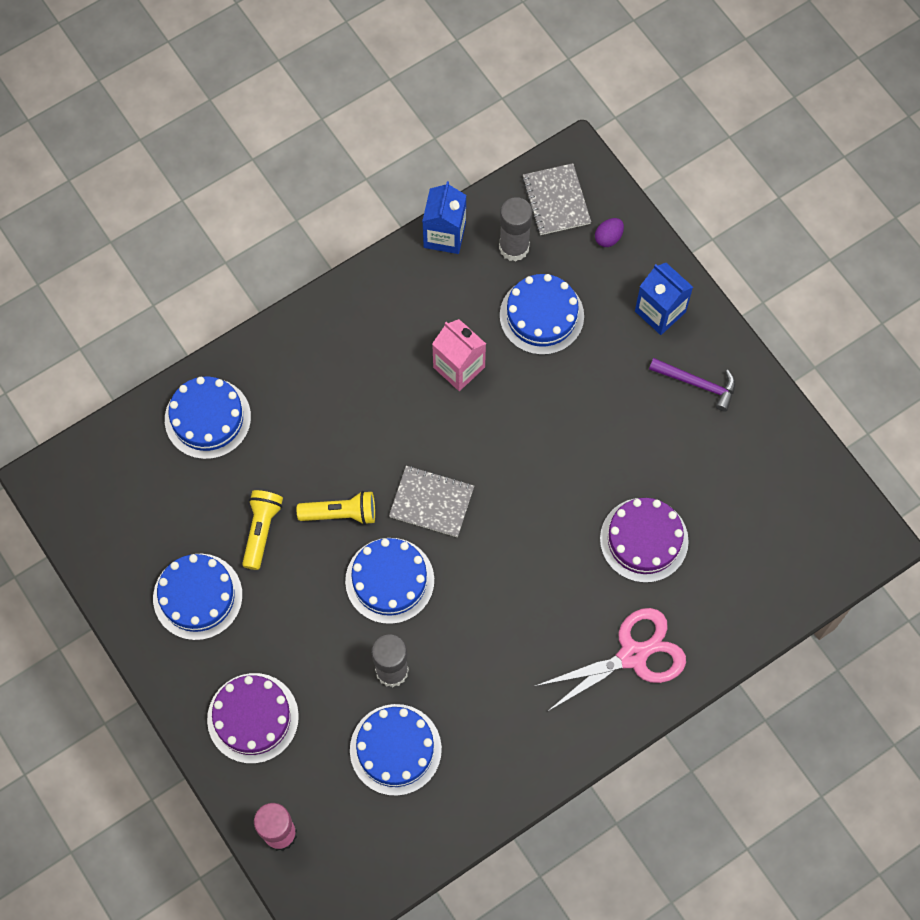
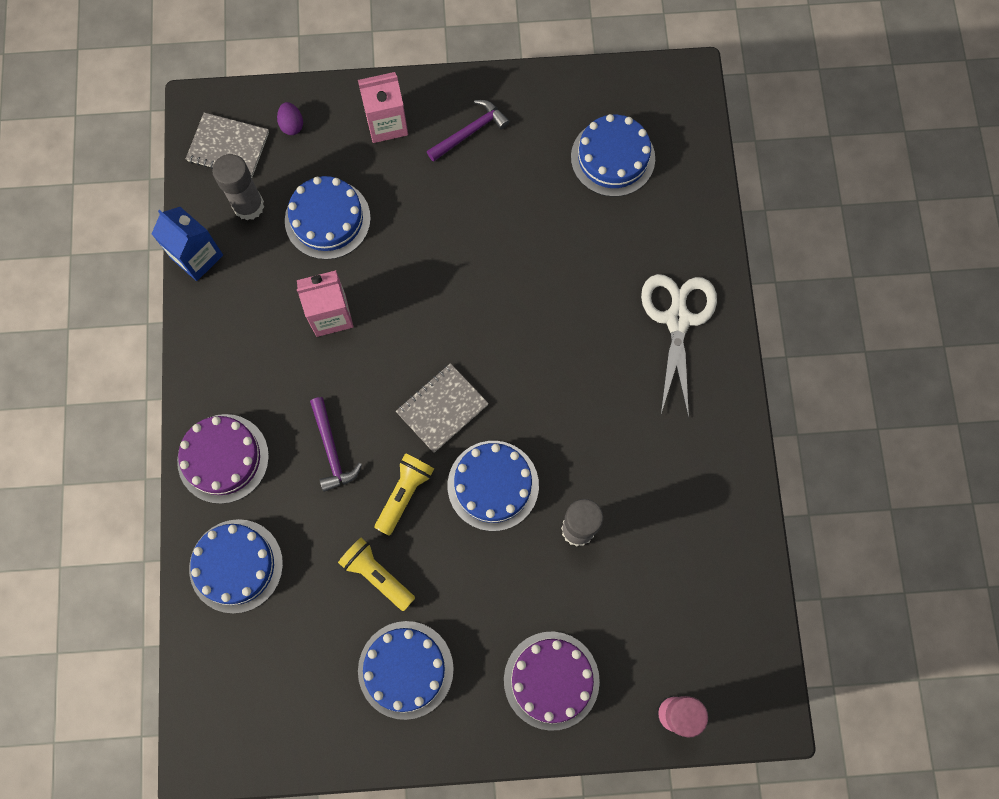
camera: 60 degrees left, 5 degrees up
(344, 435) = (331, 450): none -> purple hammer
(395, 749) = (651, 566): blue cake -> blue cake (613, 158)
(632, 655) = (677, 319): pink scissors -> white scissors
(644, 540) = (581, 253): purple cake -> purple cake (223, 458)
(660, 311) = (386, 123): blue carton -> pink carton

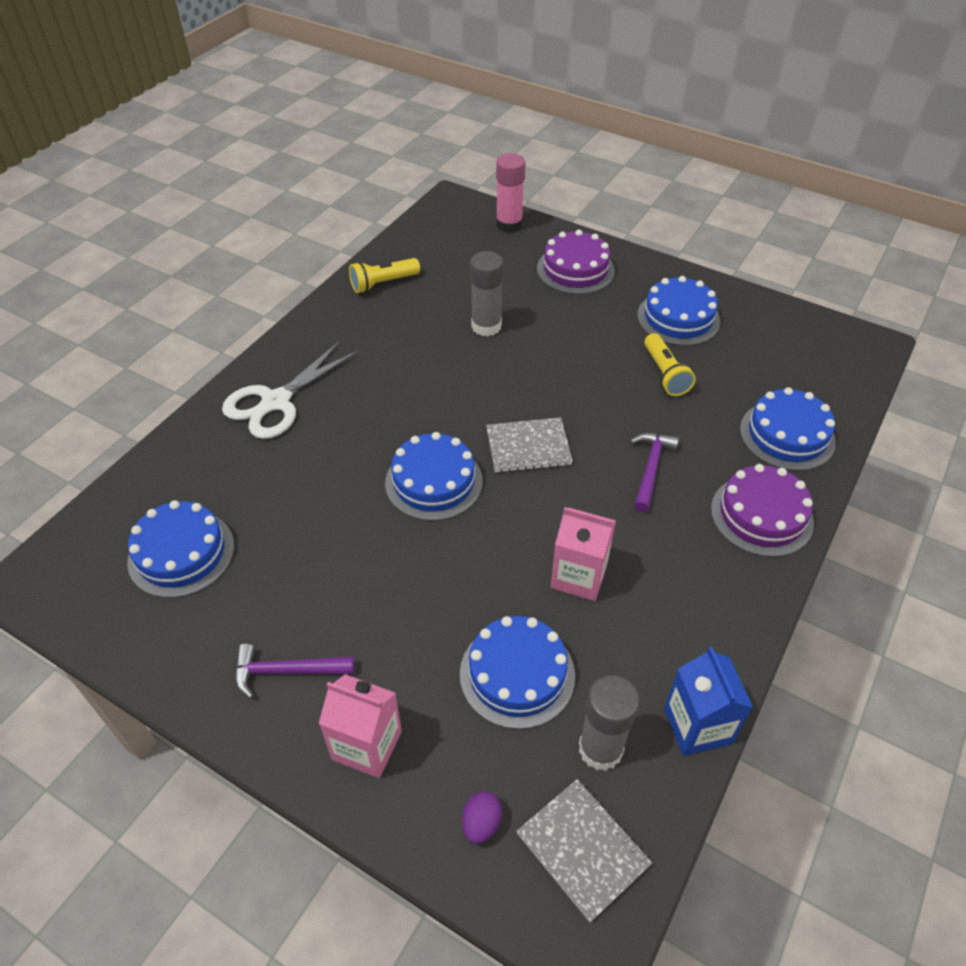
camera: 145 degrees left, 25 degrees down
(404, 494) = (606, 409): yellow flashlight -> yellow flashlight (383, 283)
(493, 485) = (528, 379): blue cake -> blue cake (434, 482)

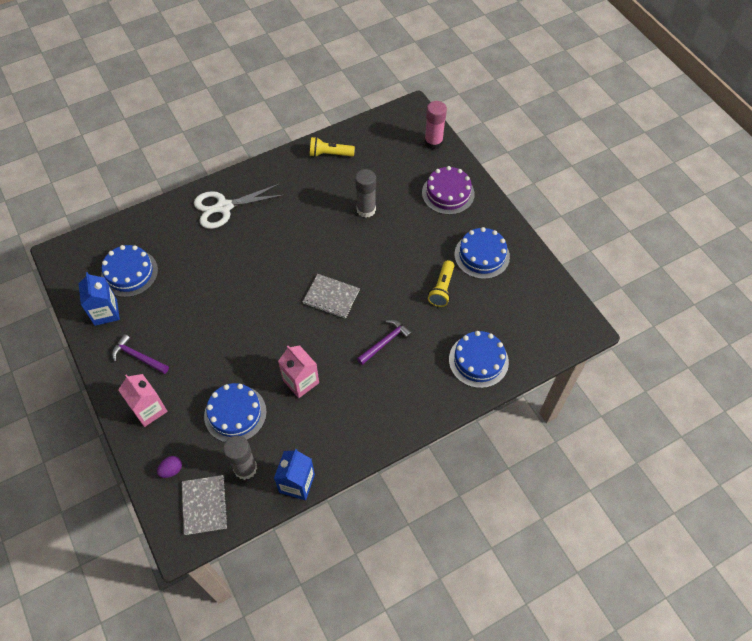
camera: 30 degrees right, 10 degrees up
(178, 631) = (105, 312): none -> blue carton
(434, 482) = (269, 293): blue cake -> none
(761, 515) = (421, 398): purple cake -> none

